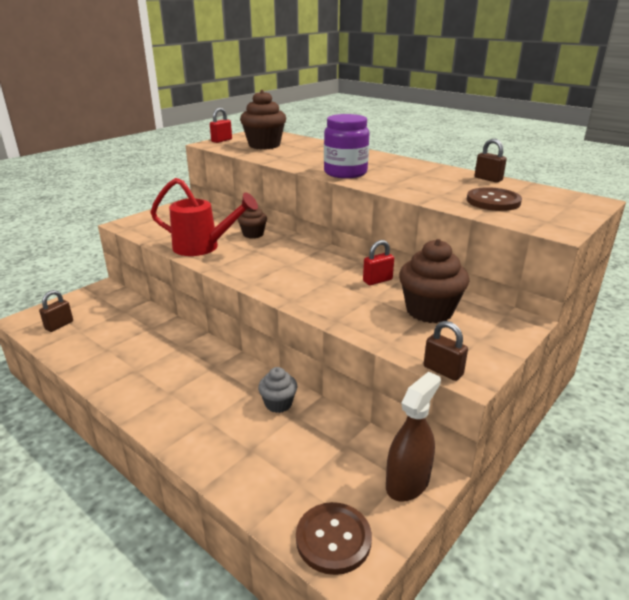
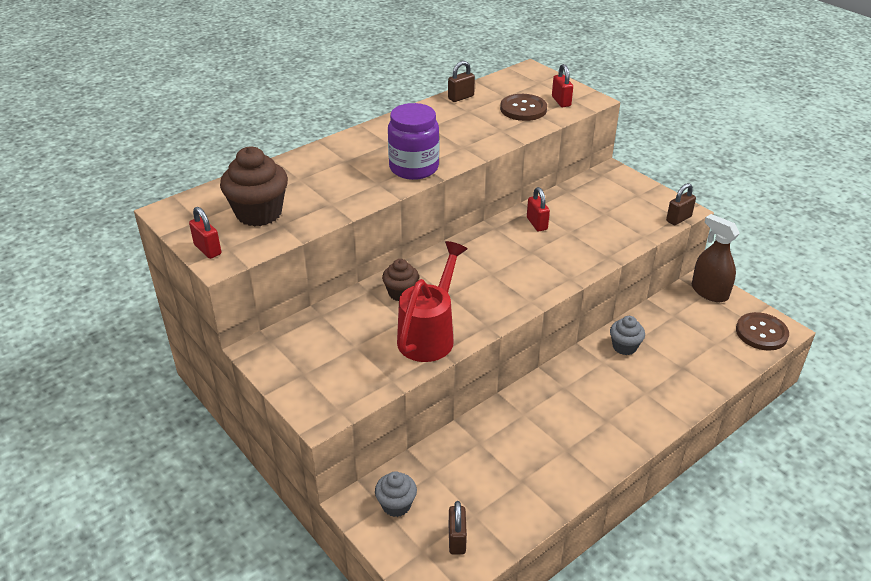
camera: 80 degrees left, 10 degrees up
(59, 325) = (457, 539): brown padlock -> brown padlock turned 45 degrees clockwise
(98, 300) = (396, 505): none -> grey cupcake
(429, 311) = (594, 207): brown cupcake -> none
(533, 216) = (561, 101): none -> red padlock

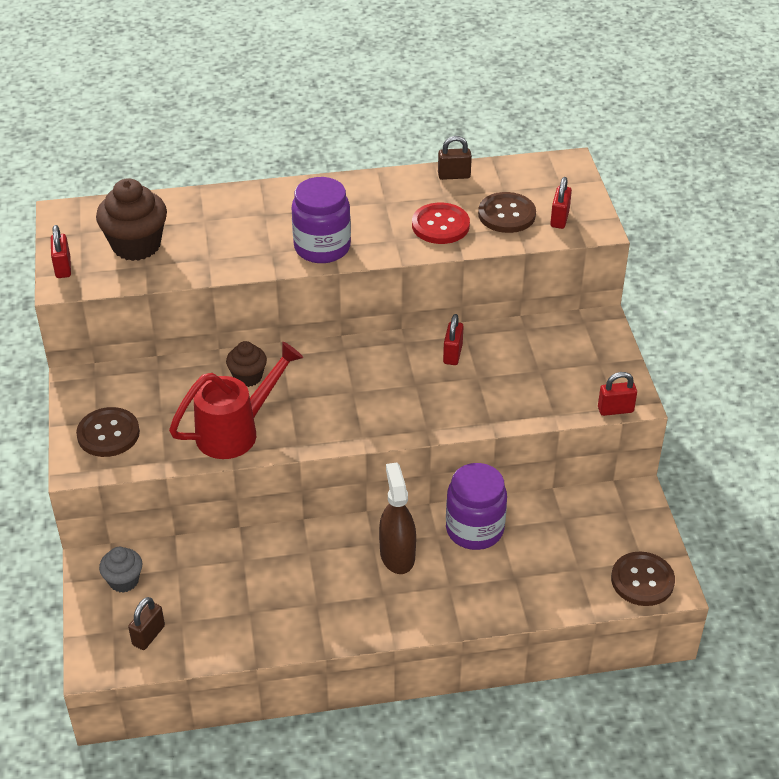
camera: 30 degrees right, 5 degrees up
(323, 379) = (108, 434): none -> brown button
(485, 128) = (440, 225): none -> red button
(624, 347) = (474, 529): grey cupcake -> purple jar
(678, 219) = (615, 410): brown padlock -> red padlock
(709, 292) = (631, 510): brown spray bottle -> brown spray bottle (397, 555)

